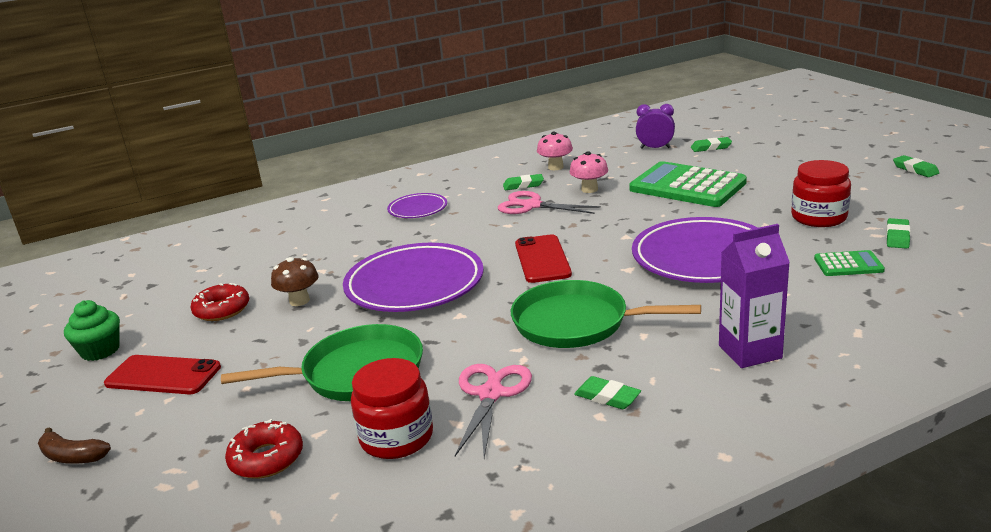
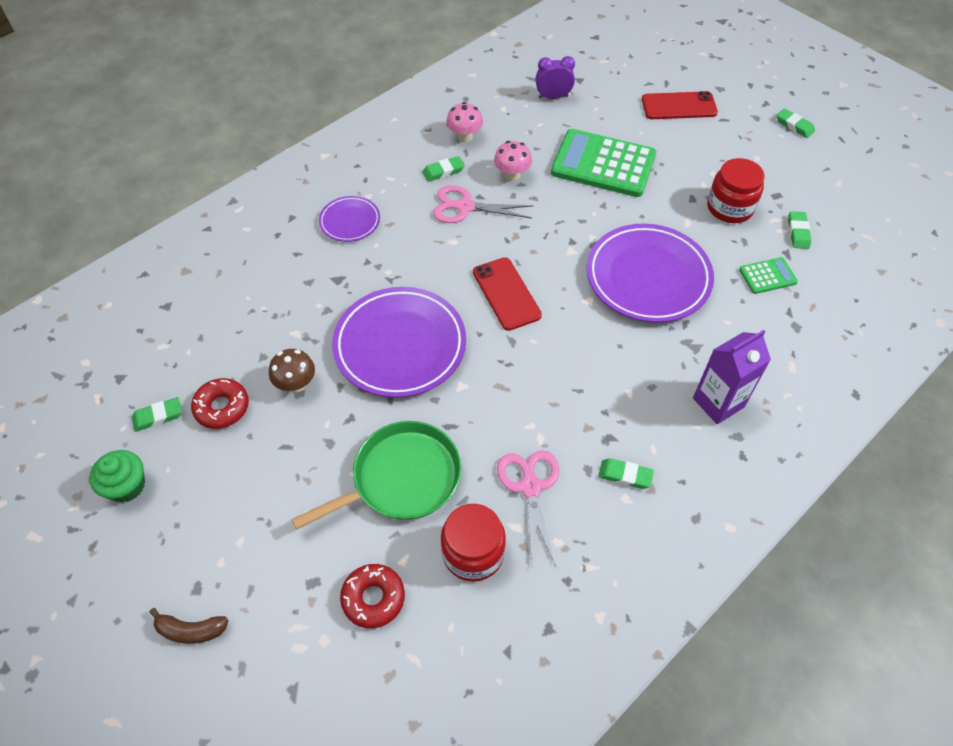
camera: 20 degrees left, 30 degrees up
(163, 375) = (216, 511): red phone -> red phone (679, 106)
(577, 322) = (569, 383): green pan -> none
(711, 147) = (606, 94): green eraser -> green eraser (158, 416)

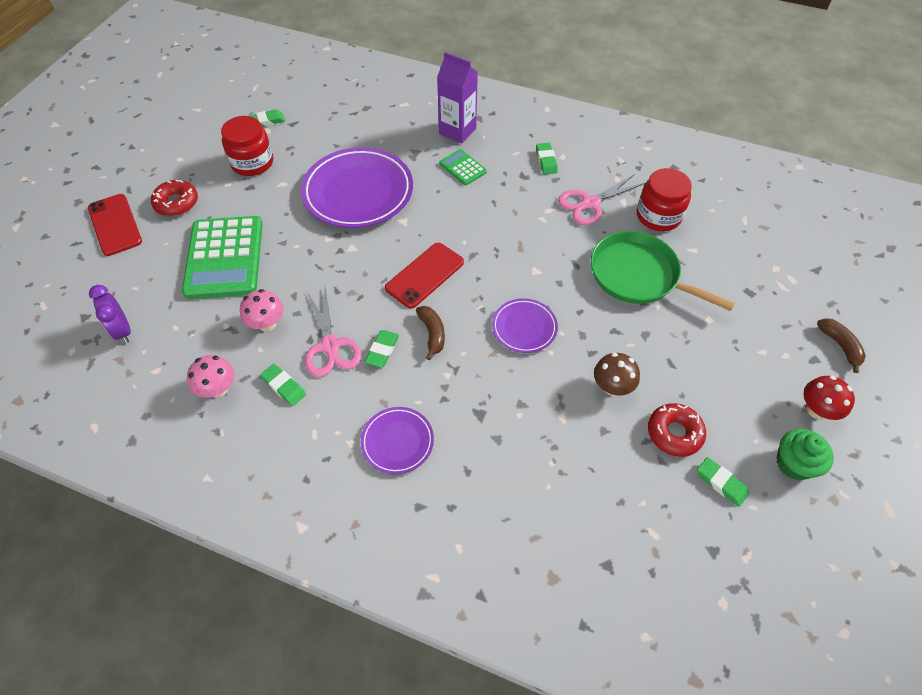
camera: 115 degrees left, 0 degrees up
(151, 546) = (816, 410): none -> red mushroom
(373, 598) = (730, 254): red donut -> red donut (176, 203)
(400, 345) = (524, 328): purple plate -> purple plate, size x0.51
(436, 276) = (432, 334): none -> brown banana
(767, 276) = (323, 129): green calculator -> green calculator (462, 168)
(794, 125) = (126, 144): green eraser -> green eraser (382, 350)

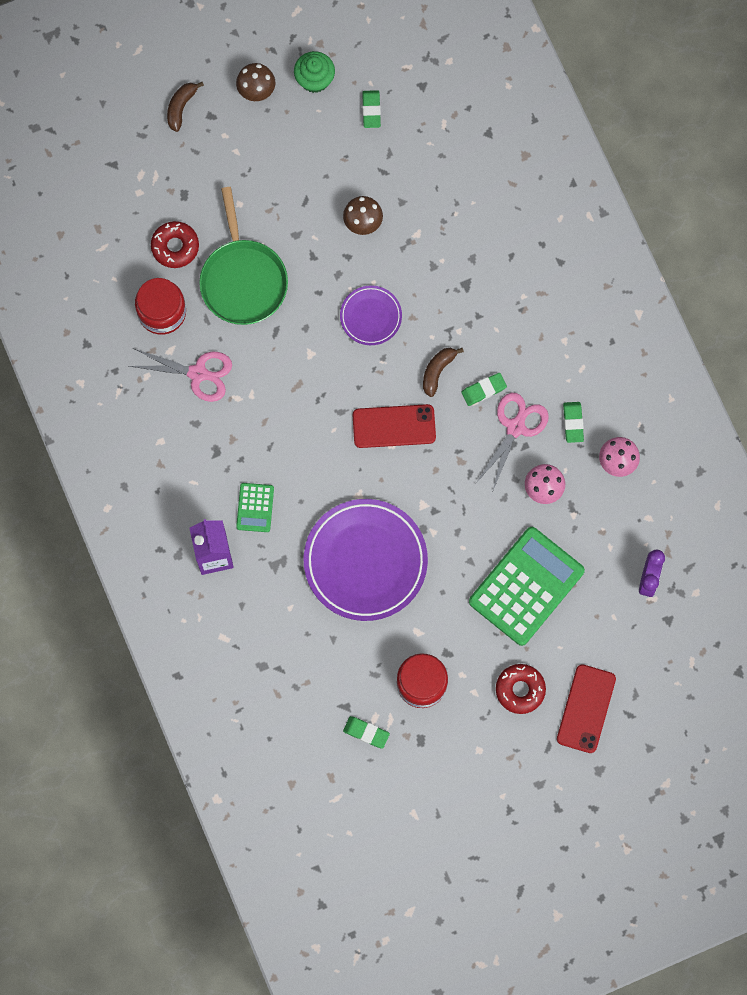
camera: 135 degrees left, 20 degrees up
(397, 442) = (535, 314): purple plate -> none
(546, 161) = (179, 449): green eraser -> none
(674, 433) = (361, 160): red donut -> red donut (175, 247)
(816, 410) = (256, 90): red mushroom -> brown mushroom

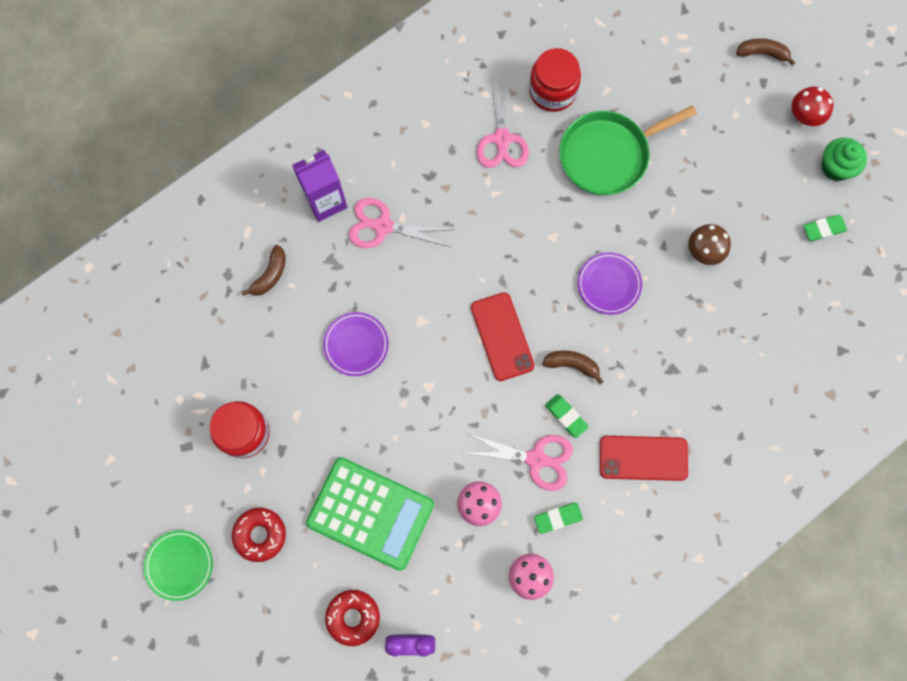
camera: 75 degrees right, 0 degrees up
(175, 247) = (621, 85): red donut -> red donut (353, 617)
(255, 507) = (383, 226): green calculator -> pink scissors
(256, 90) = (804, 116): brown mushroom -> red mushroom
(274, 625) = (270, 275): none -> brown banana
(365, 561) = (356, 345): purple plate -> purple plate, size x0.51
(366, 732) = (182, 391): green eraser -> none
(529, 768) = (179, 565): none -> green plate
(586, 709) = (255, 610): red phone -> red phone (643, 458)

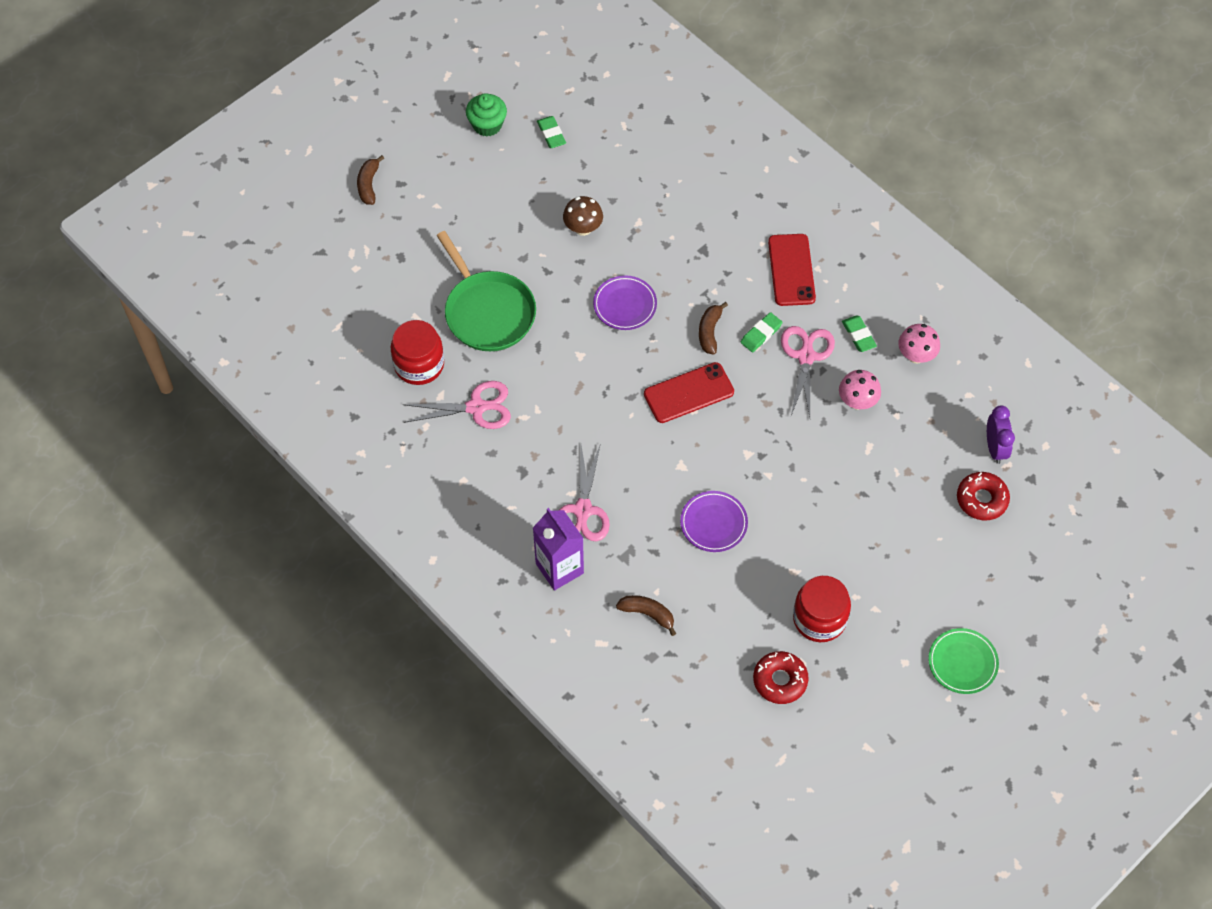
camera: 95 degrees left, 15 degrees down
(260, 535) = (919, 591): red donut -> red donut (780, 680)
(370, 513) = (881, 494): green calculator -> none
(804, 116) = (435, 150): red mushroom -> none

